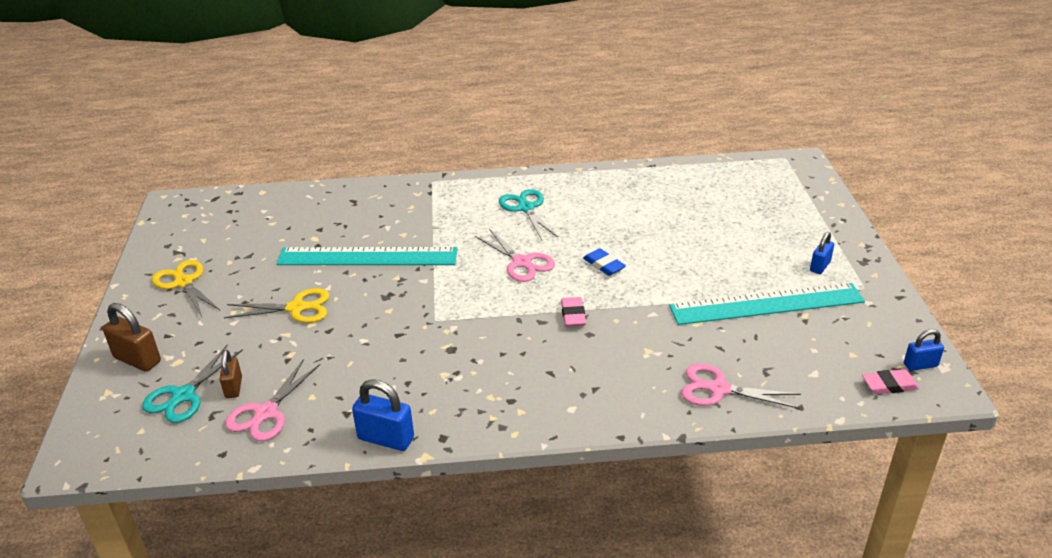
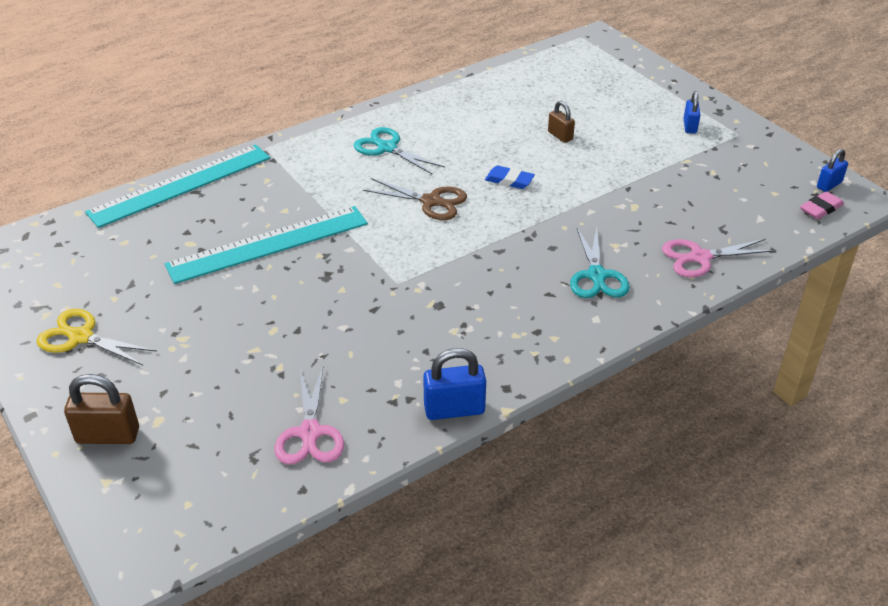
camera: 30 degrees left, 5 degrees up
(184, 395) = (201, 451): turquoise scissors -> turquoise scissors (597, 275)
(233, 387) = (250, 422): brown padlock -> brown padlock (560, 136)
(296, 308) = (241, 320): yellow scissors -> none
(522, 262) = (431, 201): pink scissors -> brown scissors
(573, 315) = (522, 235): pink eraser -> none
(766, 304) = (676, 172): turquoise ruler -> turquoise ruler (181, 185)

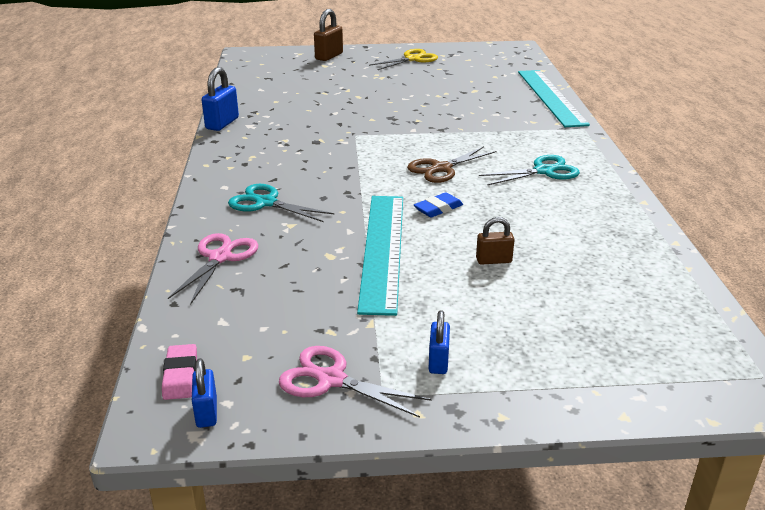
camera: 120 degrees right, 10 degrees down
(268, 244) = (447, 109): turquoise ruler -> turquoise ruler (382, 249)
(310, 432) = (264, 90): pink scissors -> pink scissors (331, 380)
(690, 126) = (438, 361): blue padlock -> blue padlock turned 60 degrees clockwise

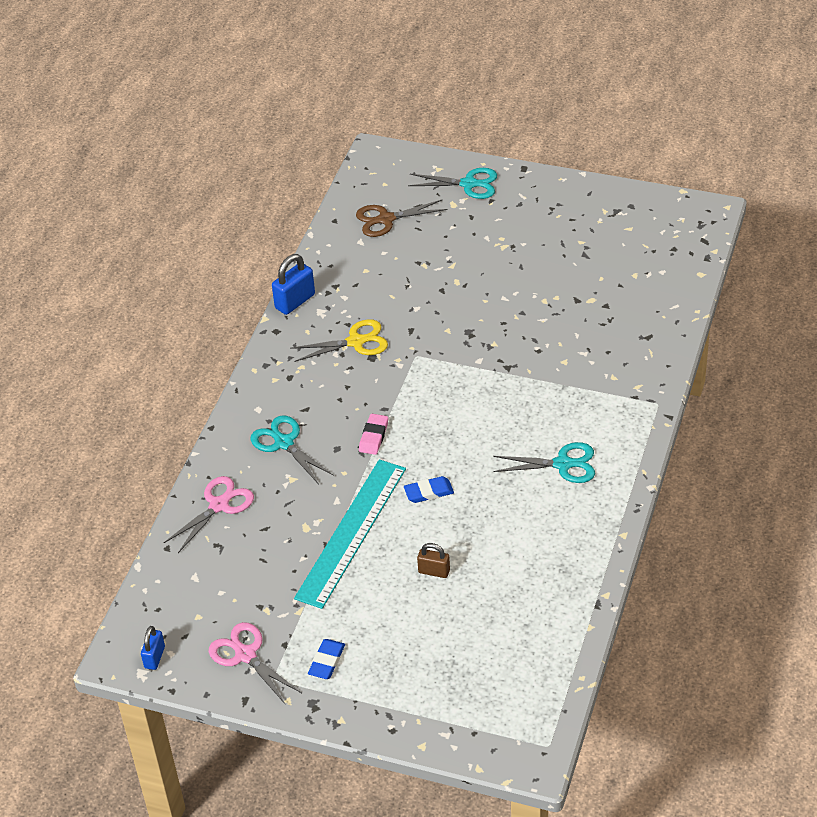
camera: 25 degrees right, 15 degrees up
(180, 375) = (148, 620): pink eraser -> pink eraser (373, 436)
(329, 56) = (468, 184): brown padlock -> turquoise scissors
(412, 59) = (562, 213): yellow scissors -> yellow scissors (355, 342)
(438, 361) = (327, 661): blue padlock -> blue eraser
(441, 168) = (467, 434): brown scissors -> brown scissors (386, 219)
(550, 97) = (667, 334): turquoise ruler -> none

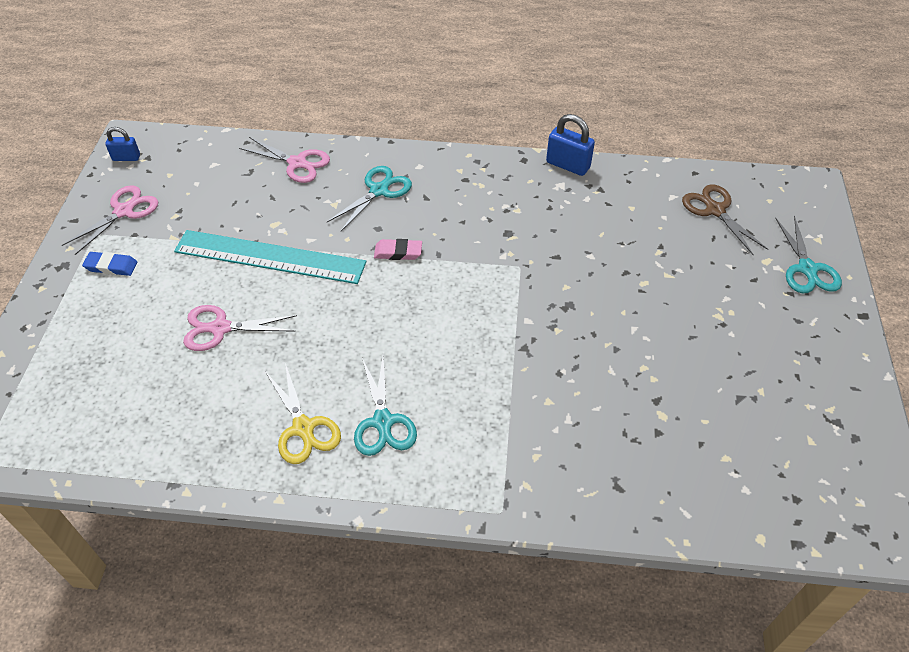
camera: 75 degrees right, 5 degrees up
(355, 342) = (526, 217): yellow scissors -> yellow scissors (303, 428)
(429, 492) = (327, 307): blue eraser -> none
(434, 571) = (220, 328): brown padlock -> pink scissors

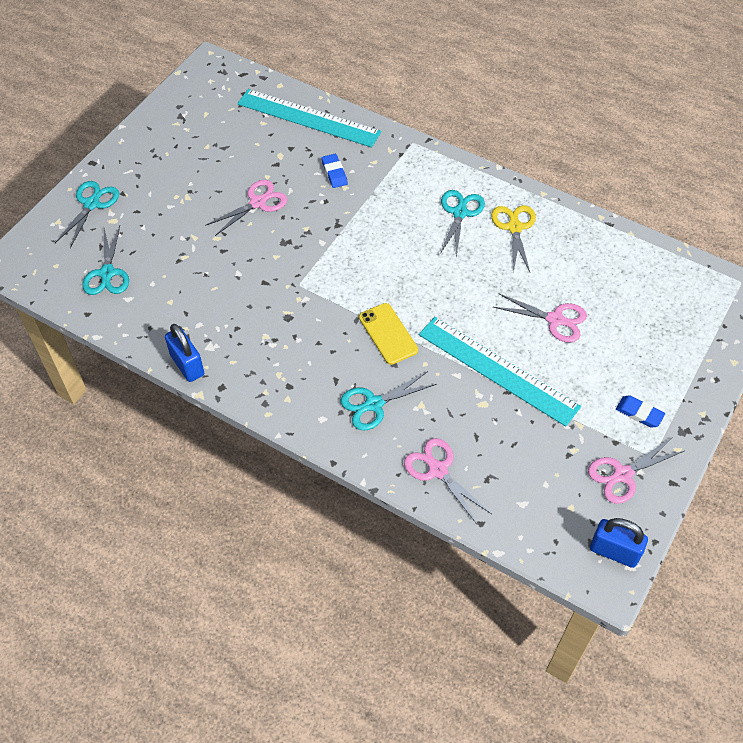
camera: 155 degrees left, 5 degrees up
(126, 158) = (614, 551): blue padlock -> blue padlock, size x1.58
(398, 252) = (388, 334): pink eraser -> yellow phone
(575, 417) = (334, 173): none -> blue eraser
(635, 339) = (257, 203): none -> pink scissors
(673, 493) = (308, 118): none -> turquoise ruler
(715, 210) = (107, 273): brown scissors -> turquoise scissors

